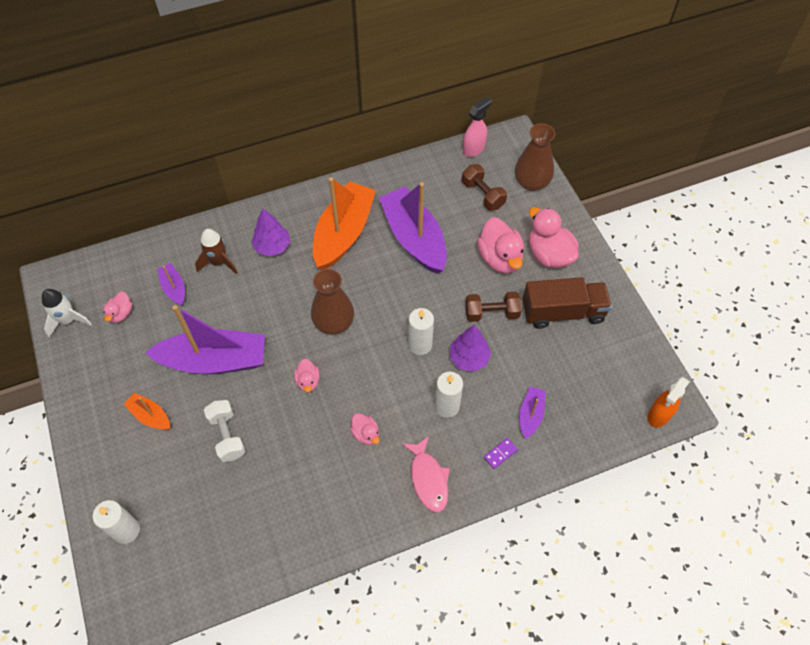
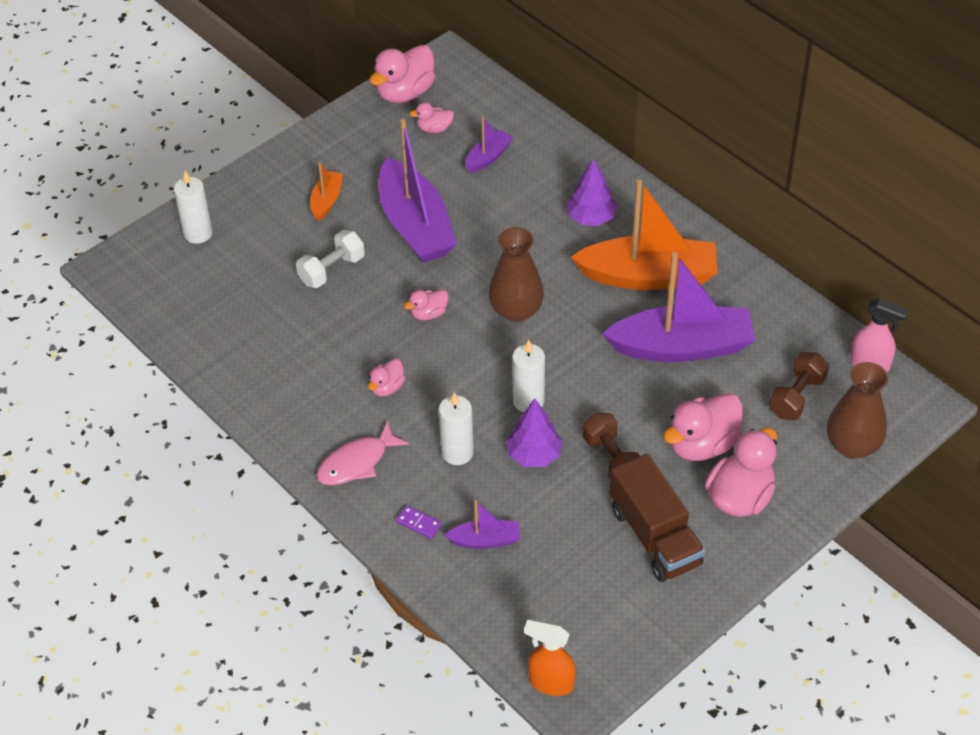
camera: 70 degrees right, 10 degrees down
(68, 320) = (405, 93): white rocket -> pink duck
(219, 262) = (542, 180): brown rocket -> none
(414, 238) = (681, 347): purple boat -> purple boat turned 45 degrees clockwise

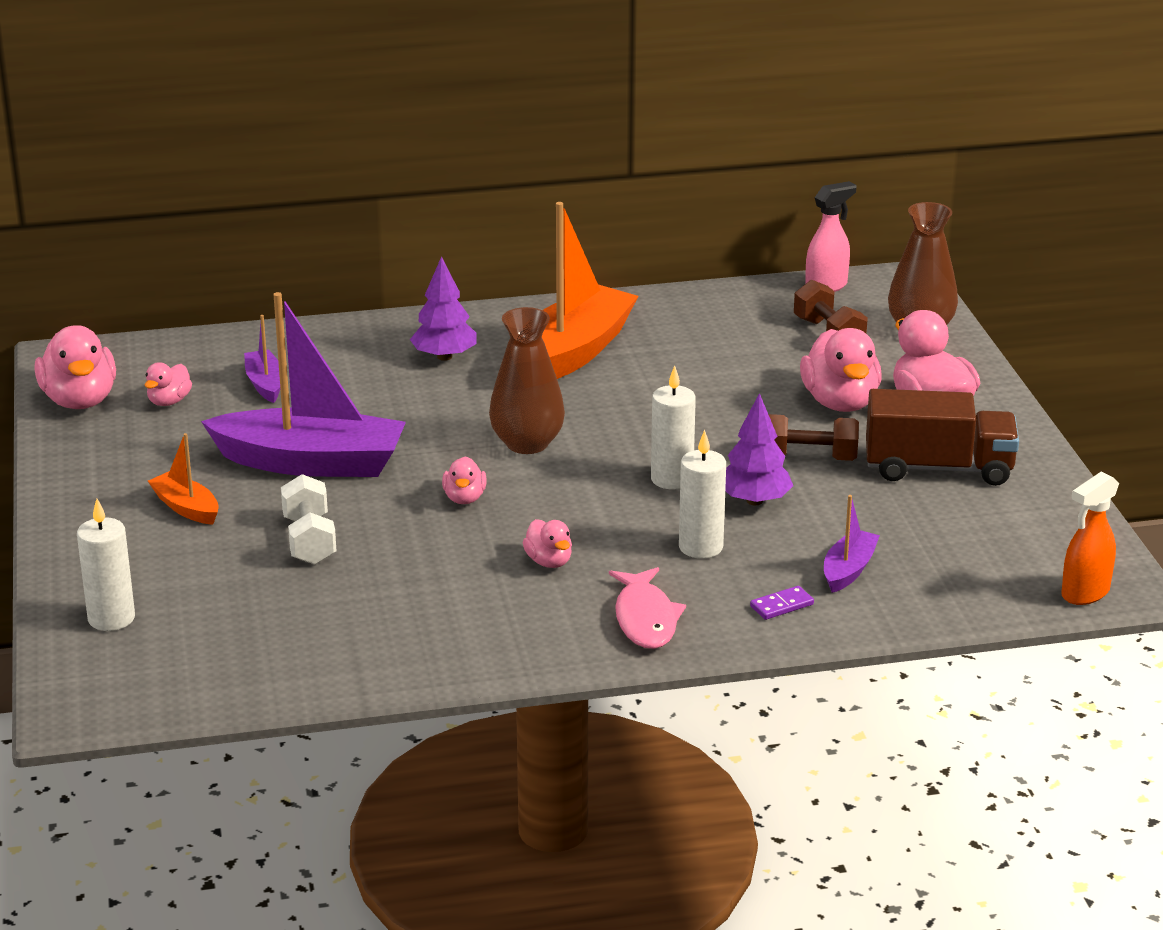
camera: 60 degrees left, 20 degrees down
(681, 347) = (693, 369): purple boat -> none

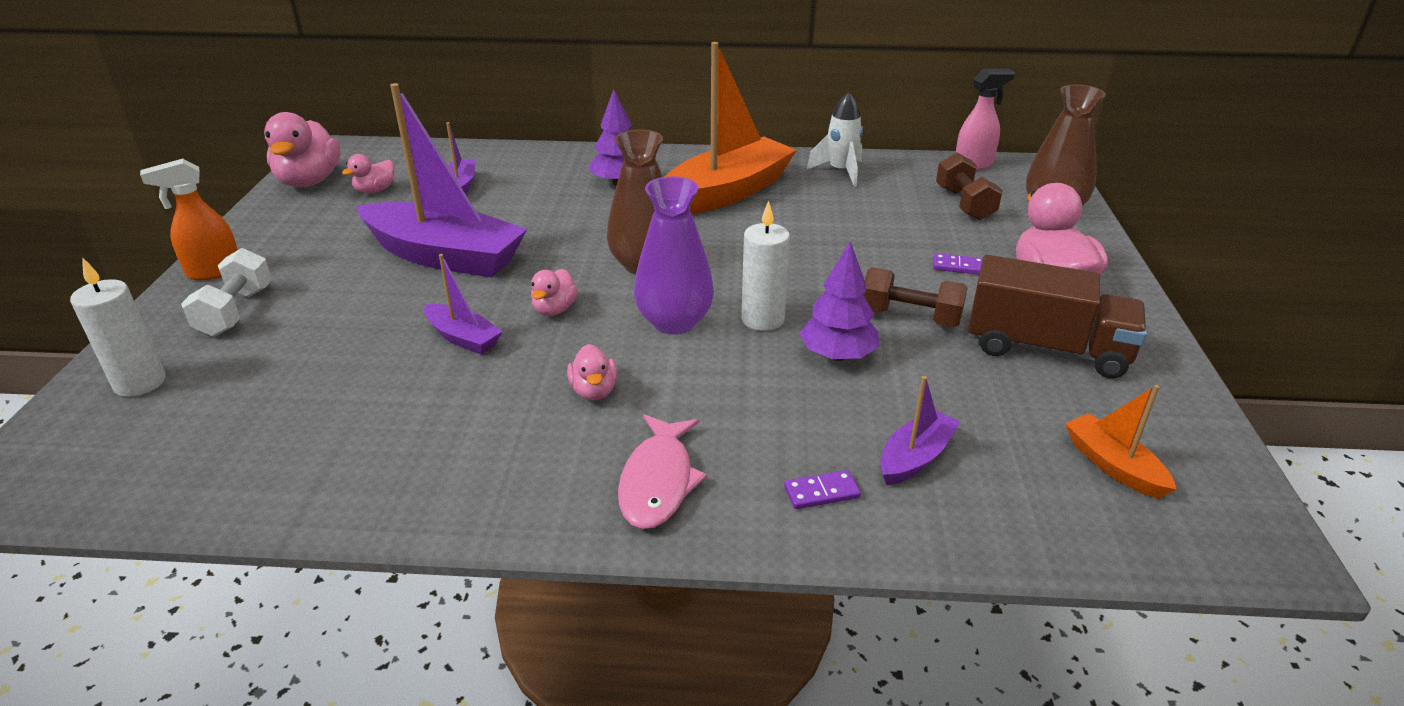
camera: 15 degrees right, 5 degrees up
(186, 508) = (307, 282): orange boat -> orange boat (1113, 466)
(309, 540) = (385, 330): white dumbbell -> white dumbbell (236, 311)
(393, 536) = (463, 338): none -> purple boat
(588, 493) = (674, 322): none -> purple vase
(685, 313) = (840, 172): none -> white rocket
(700, 547) = (759, 400): white candle -> none
(840, 403) = (958, 266): pink duck -> purple domino
(1084, 593) = (1211, 545): orange spray bottle -> orange spray bottle (213, 272)

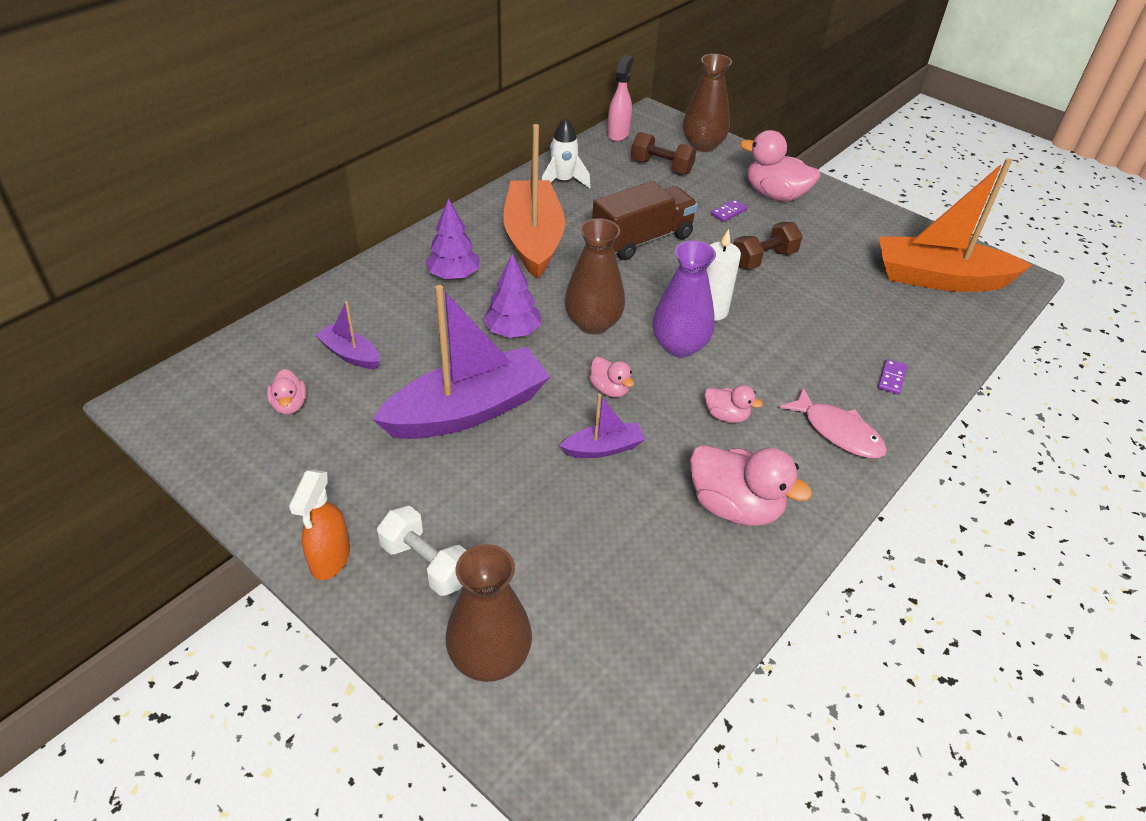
camera: 55 degrees left, 10 degrees up
(140, 383) = (489, 657): white candle -> brown vase
(309, 181) = (209, 439): pink duck -> pink duck (735, 507)
(837, 355) = (776, 305): purple tree -> purple tree (512, 331)
(915, 458) = (888, 332): purple boat -> none
(1046, 349) = (834, 236): brown truck -> brown truck (642, 239)
(1113, 466) = (940, 278): orange boat -> orange boat, size x2.15

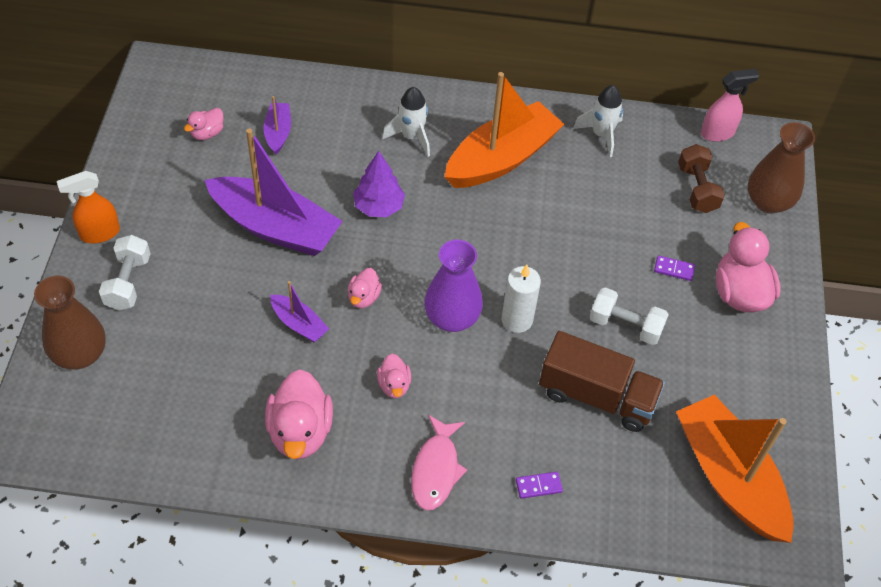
camera: 55 degrees right, 10 degrees up
(453, 275) = (412, 137): purple tree -> white rocket
(593, 323) = (431, 249): brown vase -> none
(642, 239) = (570, 228): brown truck -> brown truck (597, 396)
(763, 259) = (625, 325): brown dumbbell -> white dumbbell

